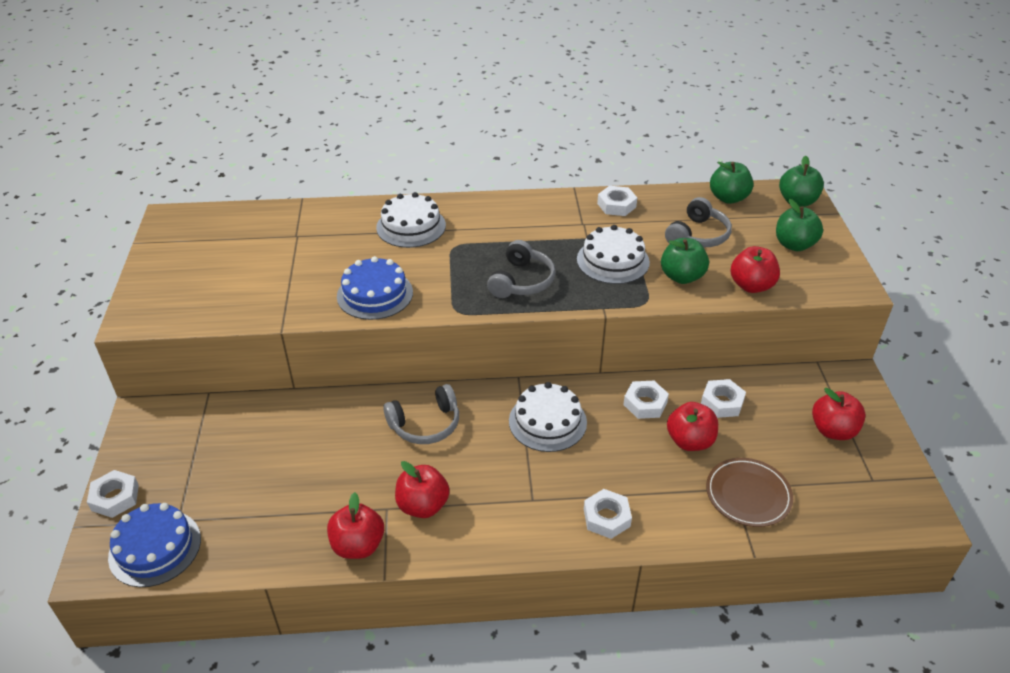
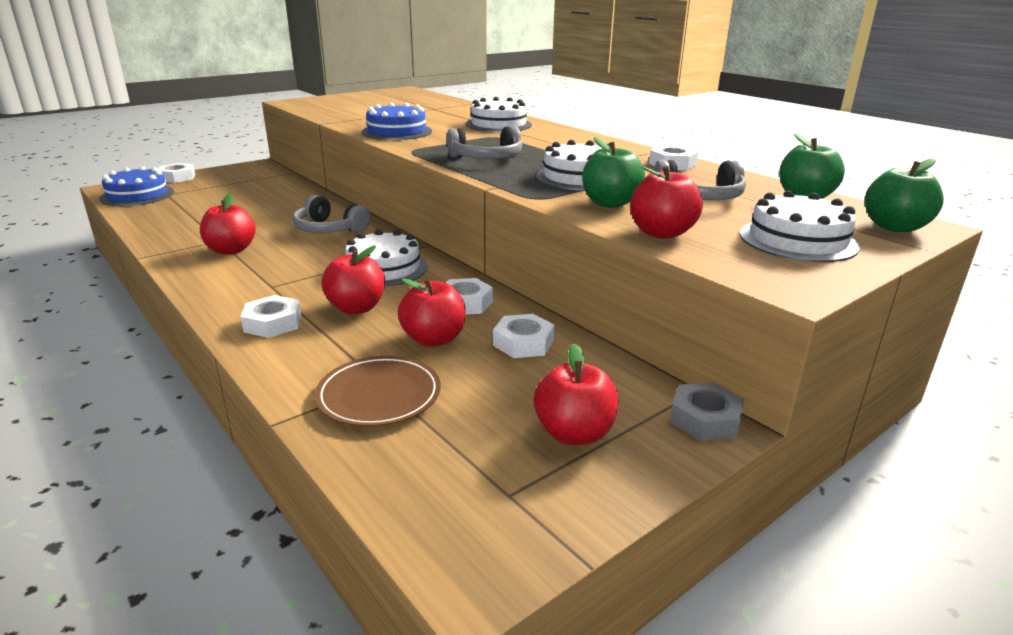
camera: 55 degrees right, 15 degrees down
(358, 545) = (171, 242): red apple -> red apple (356, 308)
(794, 245) = (797, 240): green apple -> white cake
(845, 376) = (705, 419): none -> grey nut

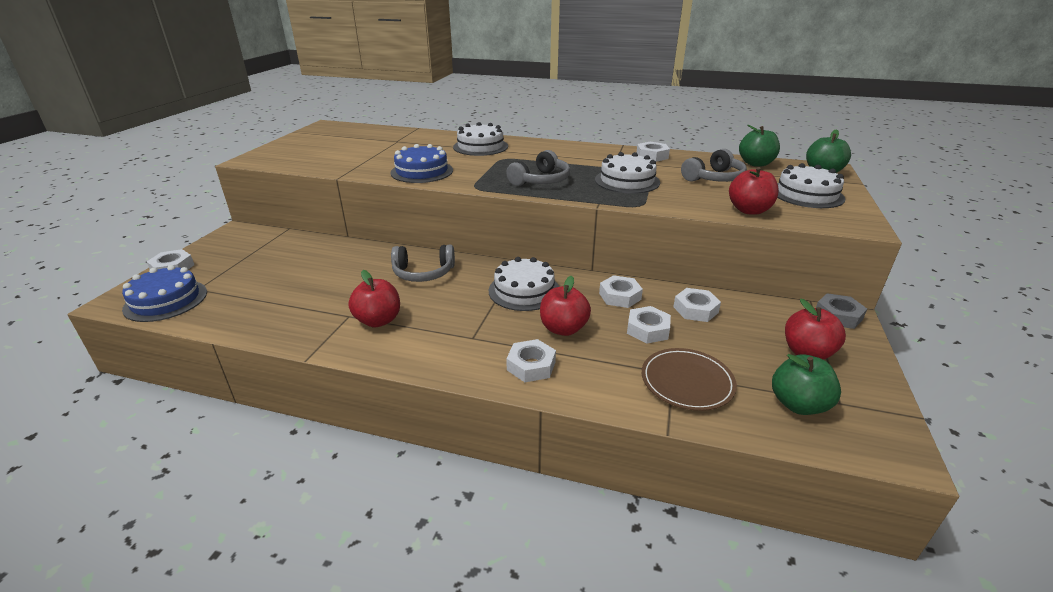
camera: 35 degrees left, 5 degrees up
(434, 339) = (648, 329): red apple -> white nut
(610, 203) = (684, 197): green apple -> green apple (798, 404)

